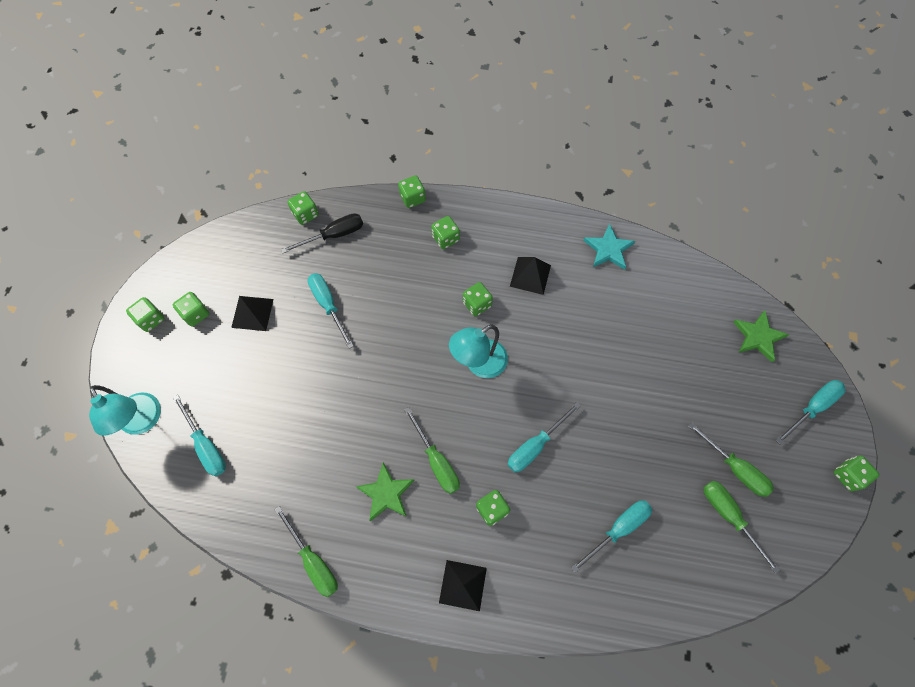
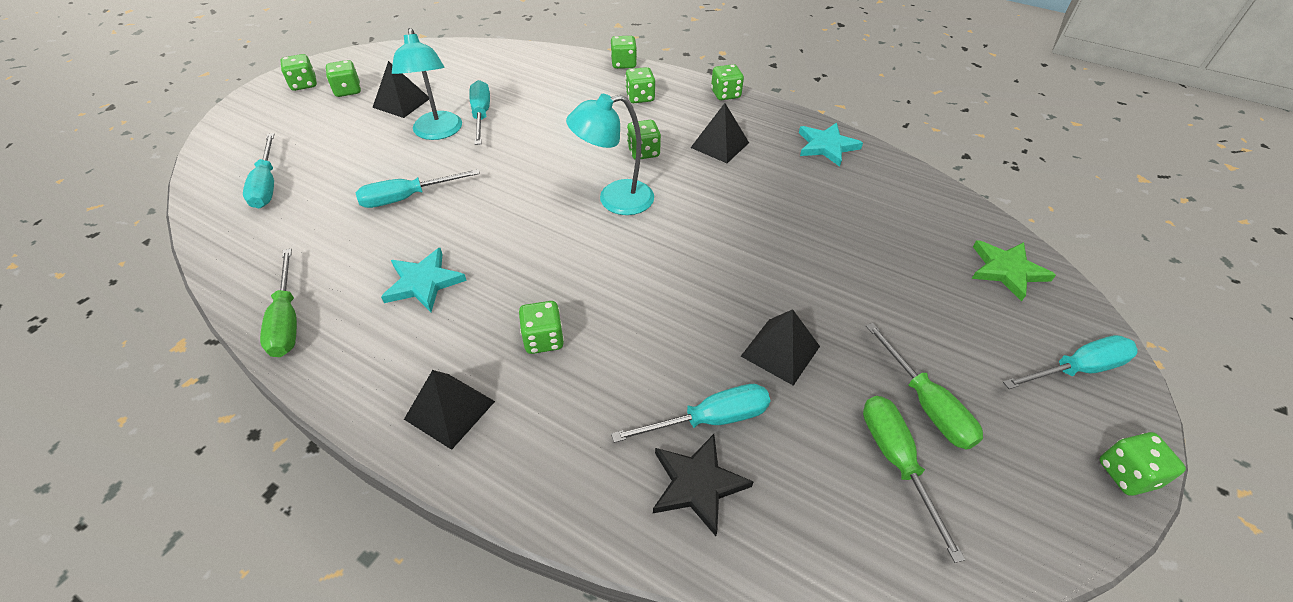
camera: 20 degrees right, 20 degrees down
(143, 421) = (226, 150): turquoise lamp -> turquoise lamp (438, 132)
(305, 214) = (508, 52): green dice -> green dice (725, 94)
(334, 235) = (525, 70): black screwdriver -> none
(386, 493) = (423, 282): green star -> turquoise star
(436, 461) = (505, 271): green screwdriver -> none
(535, 446) = (640, 292): turquoise screwdriver -> turquoise screwdriver (407, 198)
(628, 576) = (697, 484): none -> black star
(640, 460) = (780, 351): none -> black pyramid

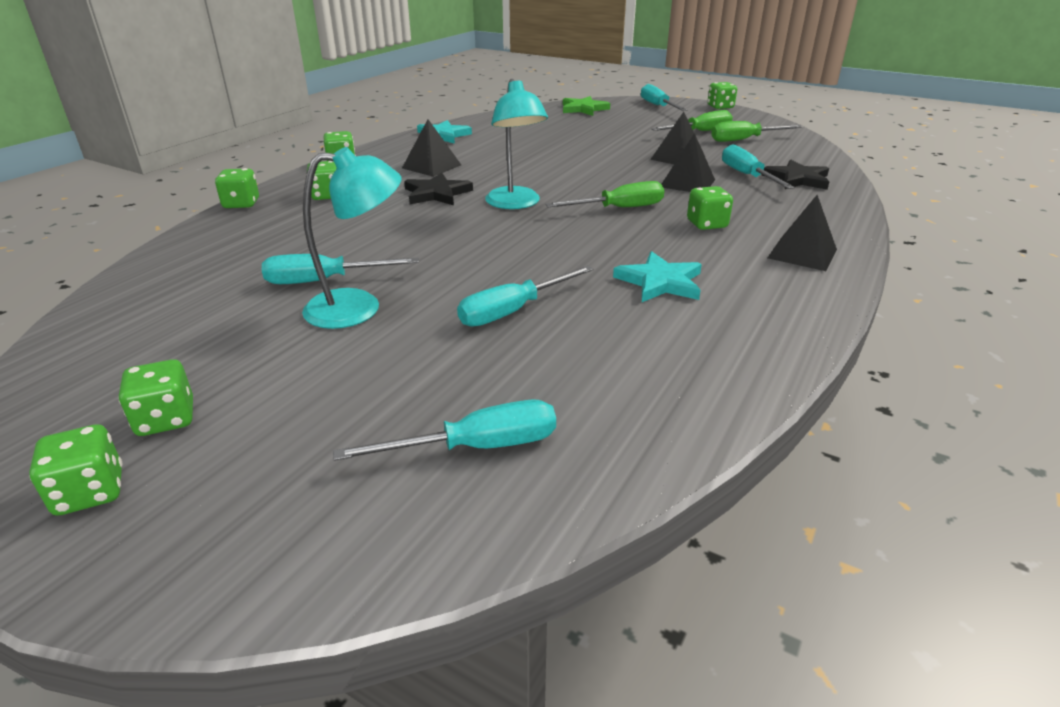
camera: 90 degrees left, 15 degrees down
(287, 320) = (753, 356): green screwdriver -> green screwdriver (619, 208)
(401, 103) = (251, 350): black pyramid -> black pyramid (687, 183)
(407, 198) = (513, 311): turquoise screwdriver -> turquoise screwdriver turned 75 degrees clockwise
(643, 152) = (437, 193): green dice -> black star

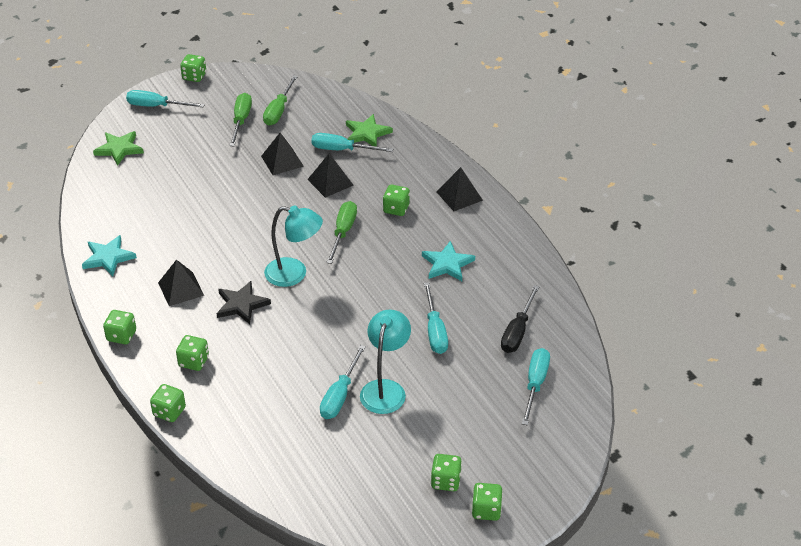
camera: 60 degrees left, 10 degrees up
(592, 384) = (517, 332): none -> black screwdriver
(797, 179) = (367, 133): black star -> green star

